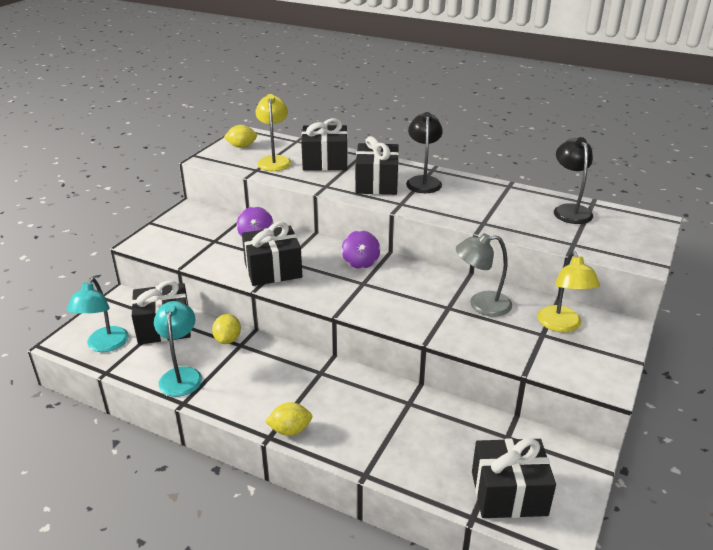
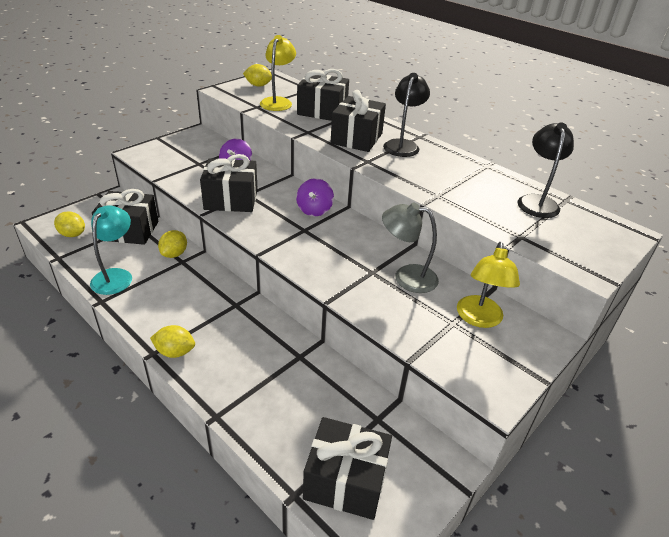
camera: 15 degrees right, 5 degrees up
(105, 345) = (72, 234): turquoise lamp -> yellow lemon

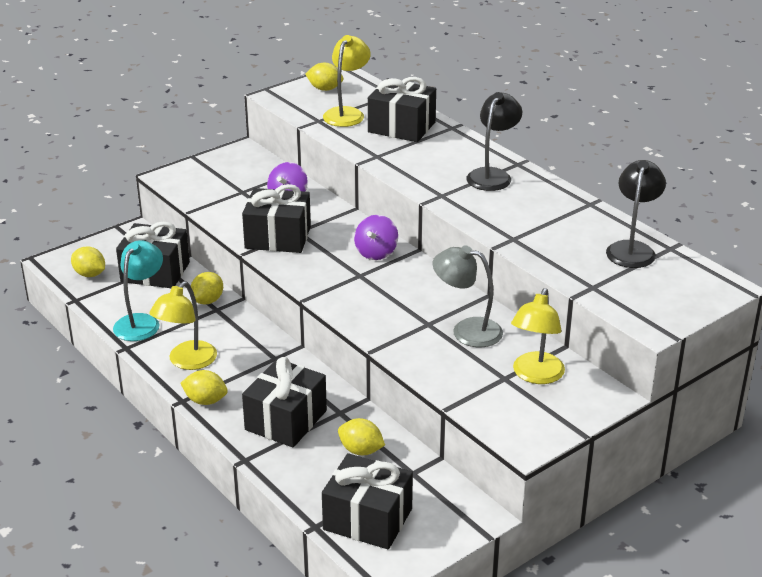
camera: 10 degrees right, 5 degrees down
(157, 312) = (187, 362): none -> yellow lamp
(325, 397) = (361, 450): none -> yellow lemon
(357, 138) = (436, 166): black gift -> black gift (286, 420)

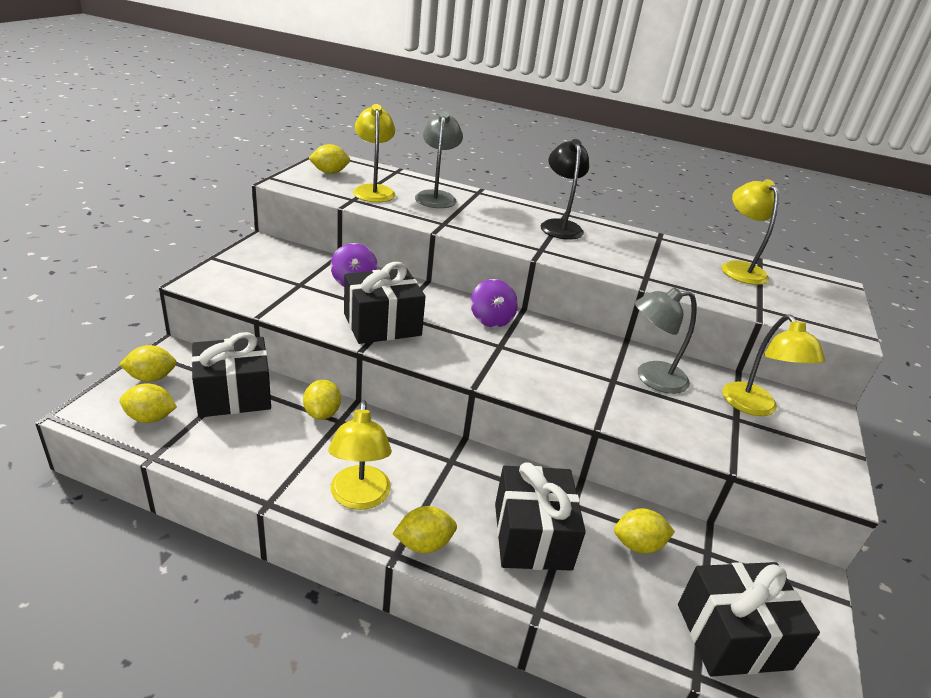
camera: 35 degrees left, 0 degrees up
(108, 246) = (151, 377): none -> yellow lemon
(141, 322) = (263, 462): turquoise lamp -> none
(401, 127) = (436, 196): black gift -> grey lamp
(632, 249) = (738, 268): black lamp -> yellow lamp

